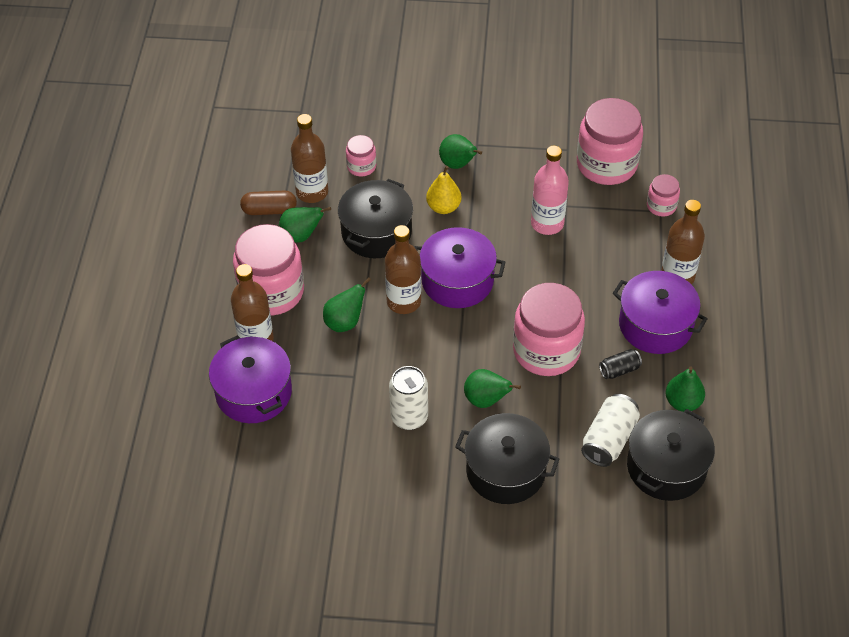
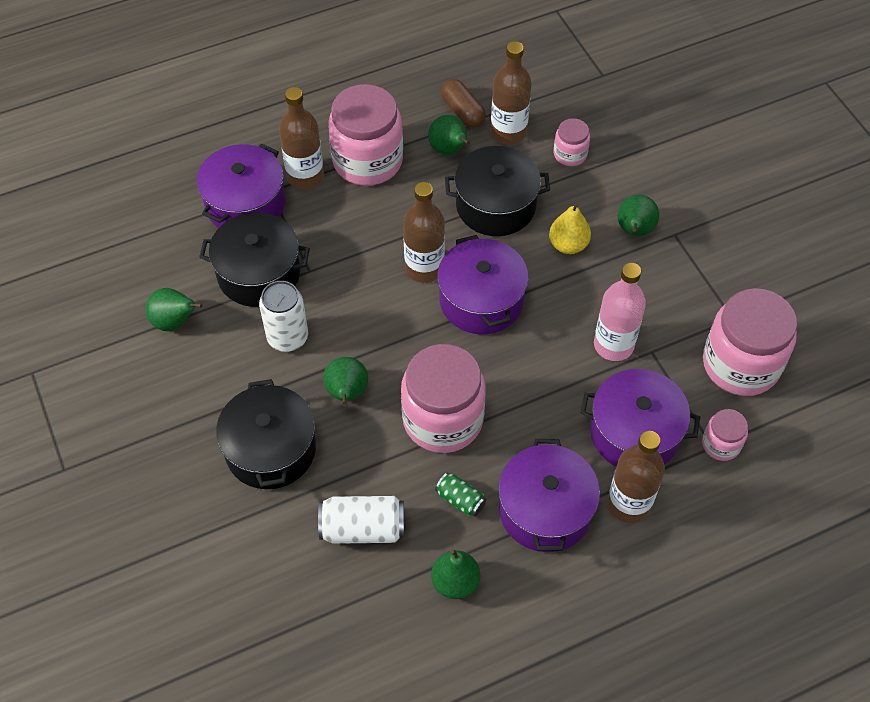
camera: 60 degrees right, 5 degrees up
(345, 322) = (368, 233): green pear -> green pear (174, 322)
(619, 370) = (460, 500): black can -> green can
(625, 247) = (634, 433): none -> purple pot
(666, 467) = (358, 601): black pot -> black pot (259, 273)

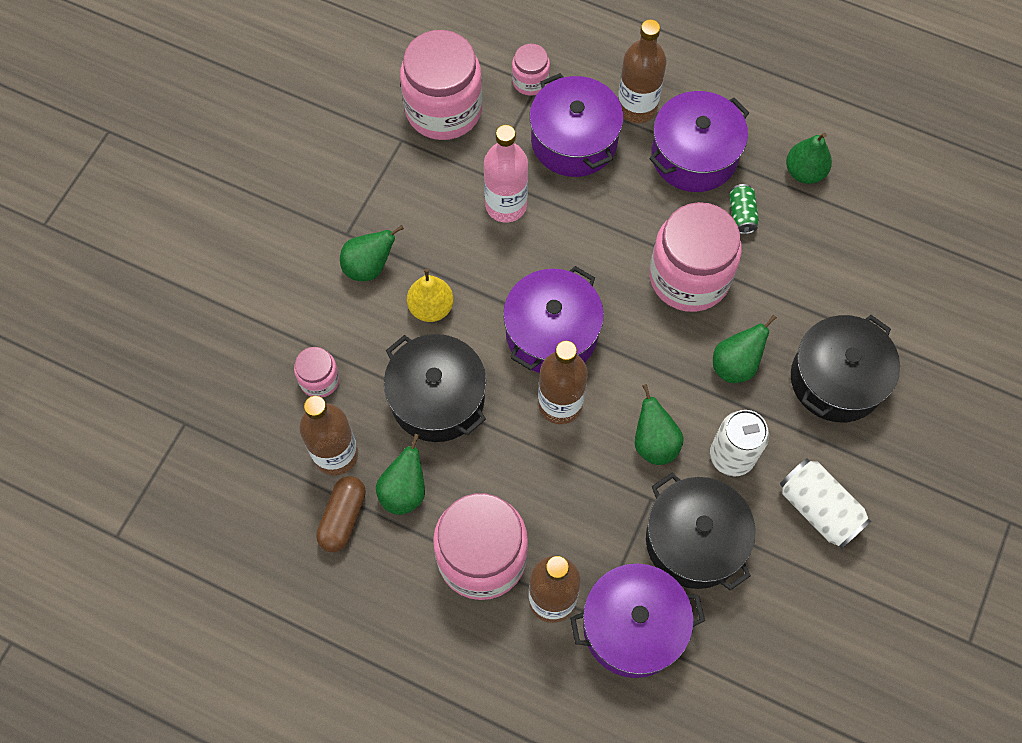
camera: 130 degrees left, 10 degrees up
(174, 322) = (808, 567): green pear -> green pear (654, 443)
(363, 528) = (828, 261): white can -> white can (818, 509)

